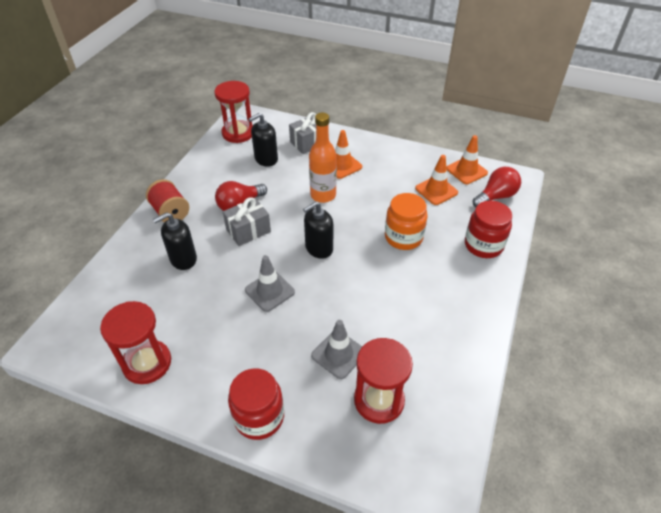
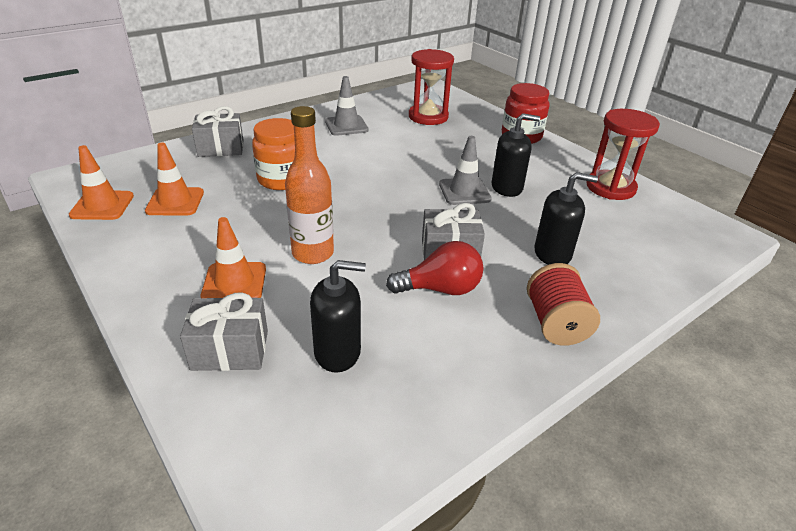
camera: 150 degrees left, 10 degrees down
(238, 133) = (339, 454): red hourglass -> none
(319, 248) = (380, 204): black soap dispenser -> black soap dispenser (507, 187)
(338, 354) = (435, 140): grey traffic cone -> grey traffic cone (346, 126)
(483, 245) = (221, 148): red jar -> grey gift
(496, 196) = (130, 172): red light bulb -> none

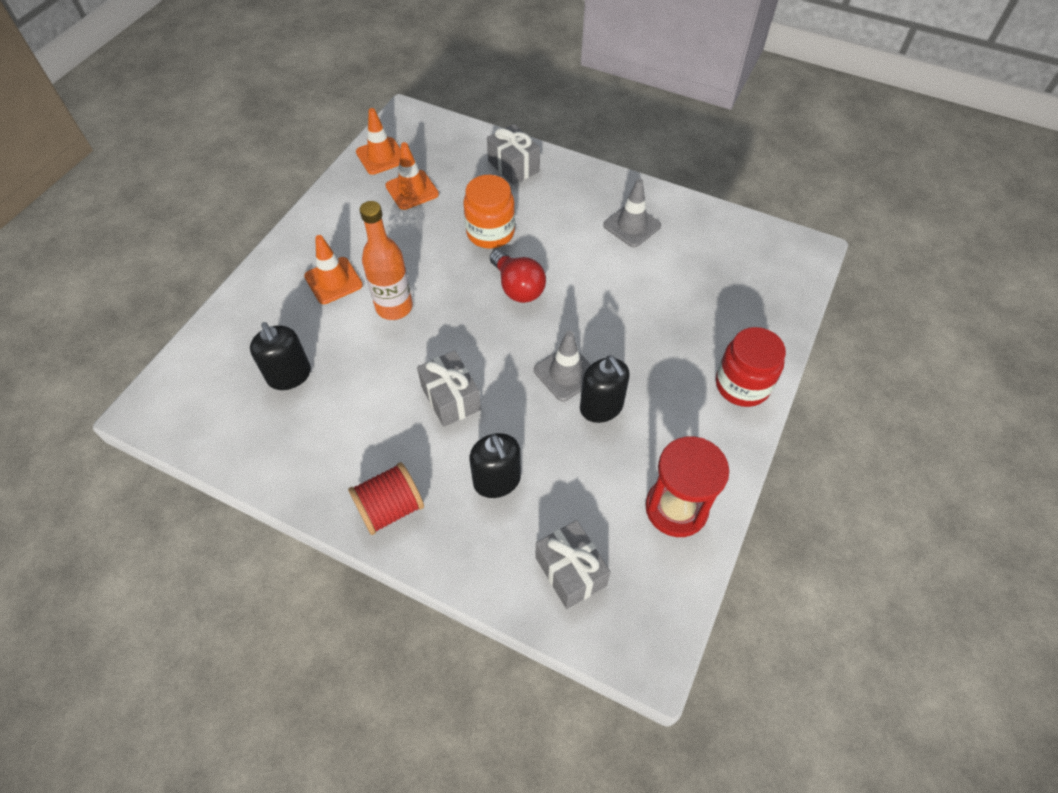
camera: 65 degrees right, 20 degrees up
(230, 350) = (265, 317): grey gift -> grey gift (570, 571)
(428, 117) = (716, 281): red hourglass -> none
(440, 289) = (393, 410): red light bulb -> red light bulb (517, 287)

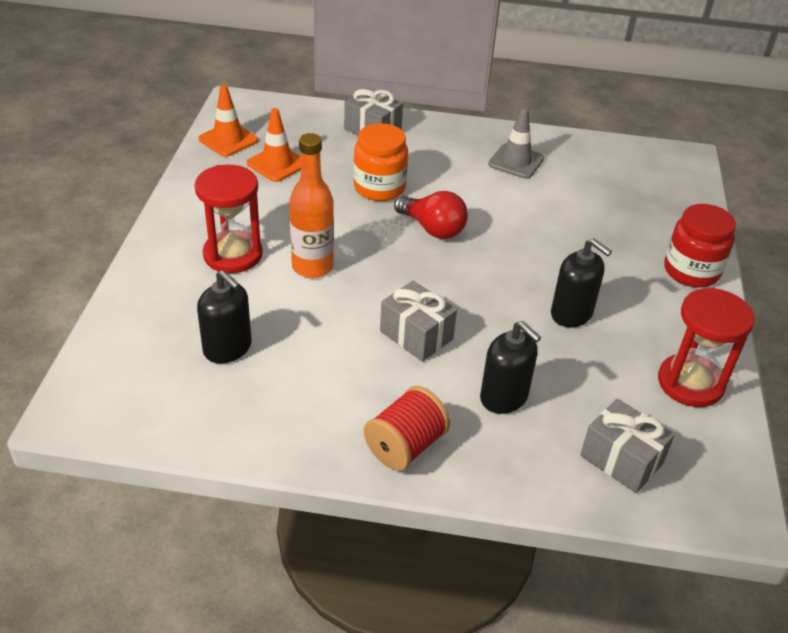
camera: 20 degrees left, 15 degrees down
(333, 281) = (233, 255): orange traffic cone -> red hourglass
(566, 373) = (521, 292): grey traffic cone -> none

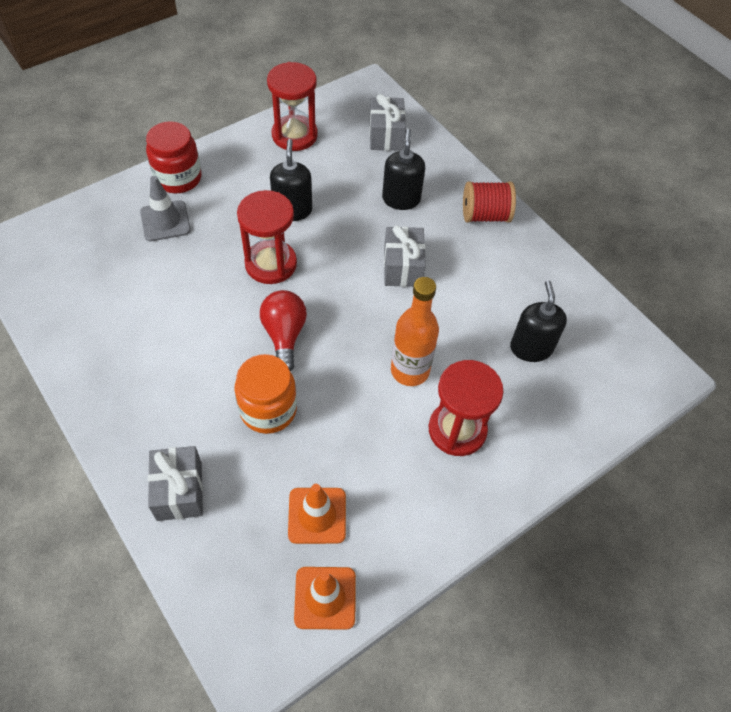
camera: 135 degrees left, 15 degrees up
(516, 161) = (126, 347): grey traffic cone -> grey traffic cone (165, 221)
(517, 263) = (271, 264): none -> red hourglass

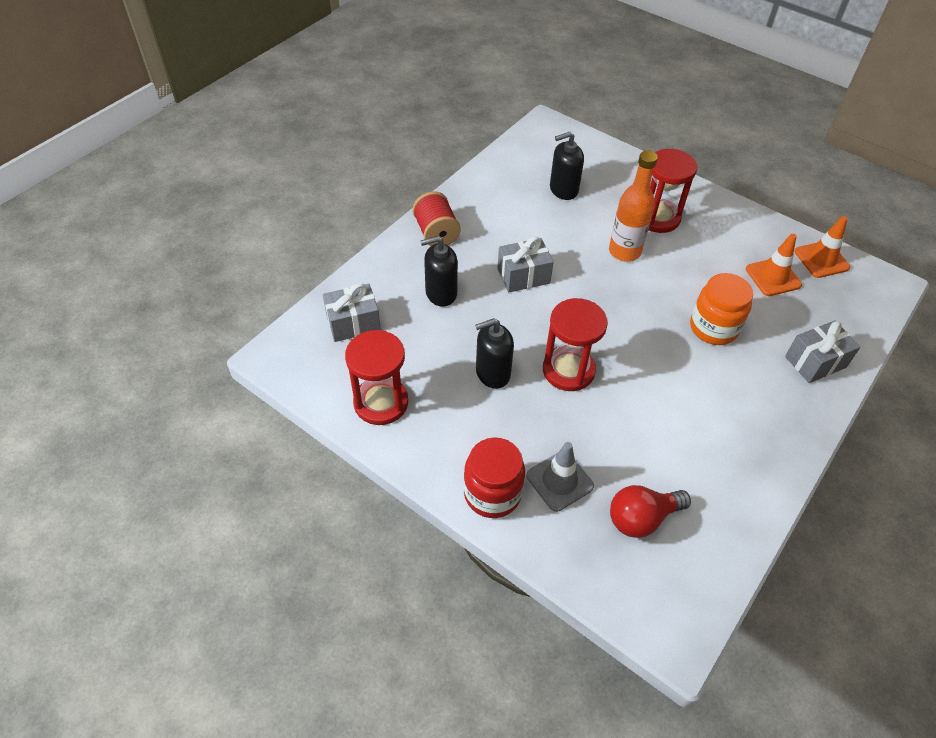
camera: 105 degrees left, 5 degrees down
(284, 335) = (639, 337): red light bulb -> red light bulb (642, 518)

